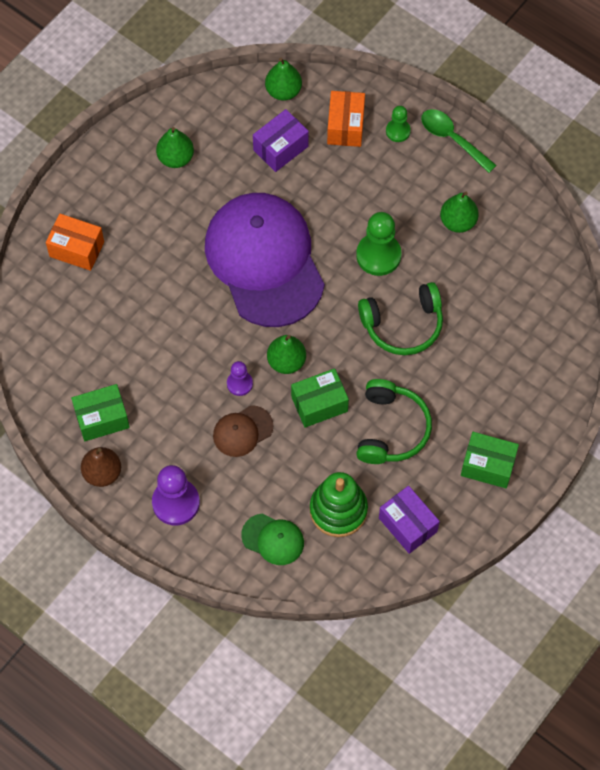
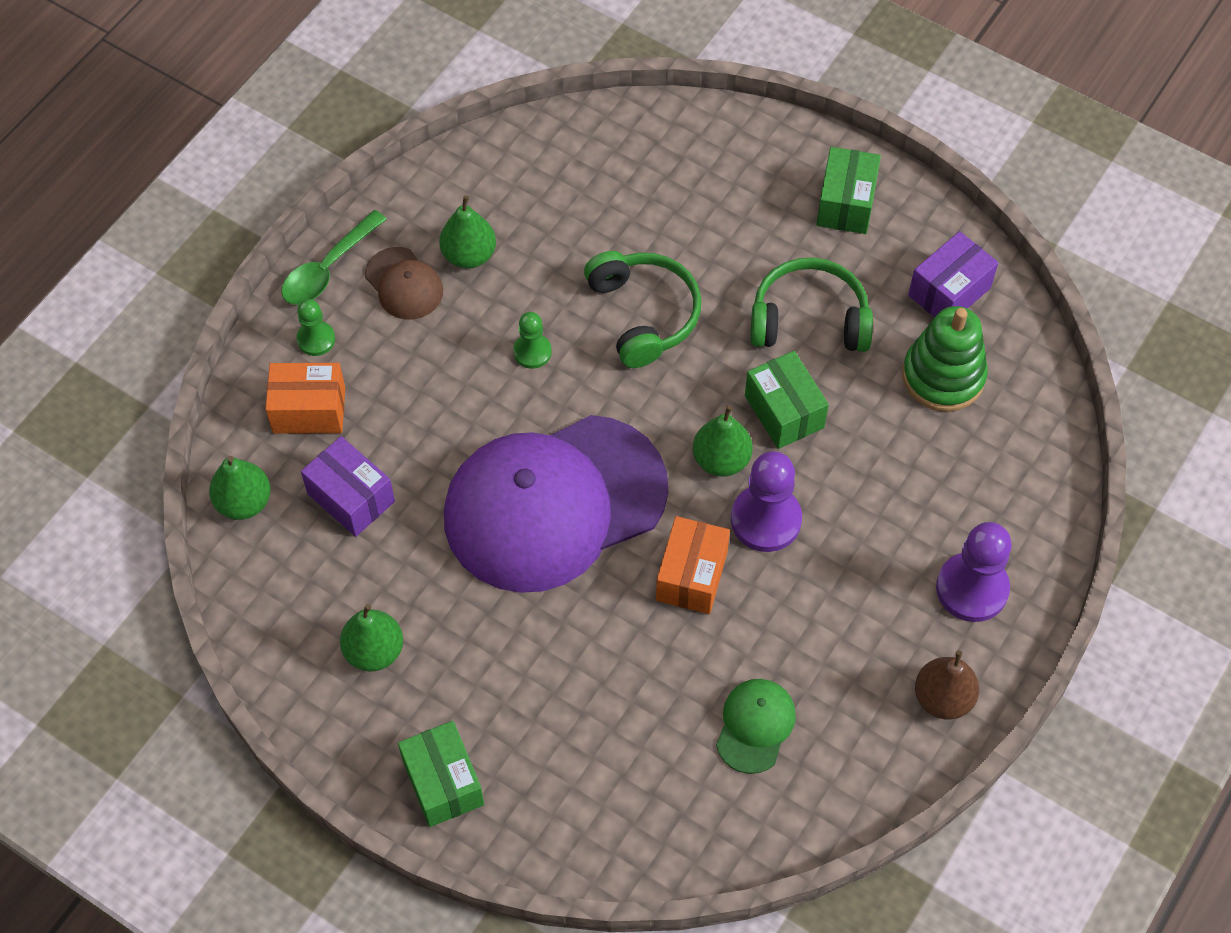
camera: 95 degrees left, 5 degrees down
(76, 249) = (555, 787): orange box -> orange box (692, 576)
(102, 419) = (853, 710): green box -> green box (443, 782)
(239, 383) = (766, 520): purple pawn -> purple pawn, size x1.77
(242, 431) = (842, 509): brown cap -> brown cap (404, 284)
(273, 539) = (1003, 454): green cap -> green cap (755, 726)
(378, 255) = (532, 352): green pawn -> green pawn, size x0.56

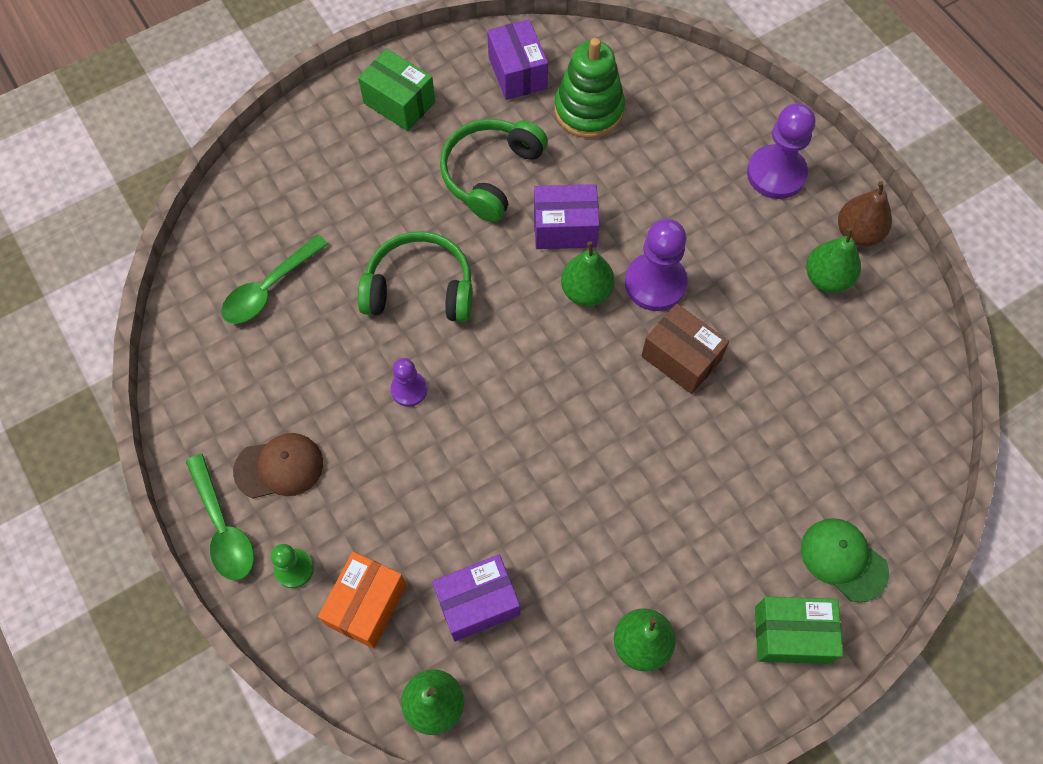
camera: 65 degrees left, 5 degrees up
(469, 255) = (281, 400): green pear -> green pear (827, 278)
(532, 352) = (409, 389): green pawn -> purple pawn
(554, 504) = (566, 434): purple cap -> none
(576, 193) = (269, 288): none -> green spoon
(692, 576) = (681, 358): orange box -> brown box
(755, 726) = (831, 370): green cap -> green cap (843, 560)
(784, 412) = (565, 228): green box -> purple box

